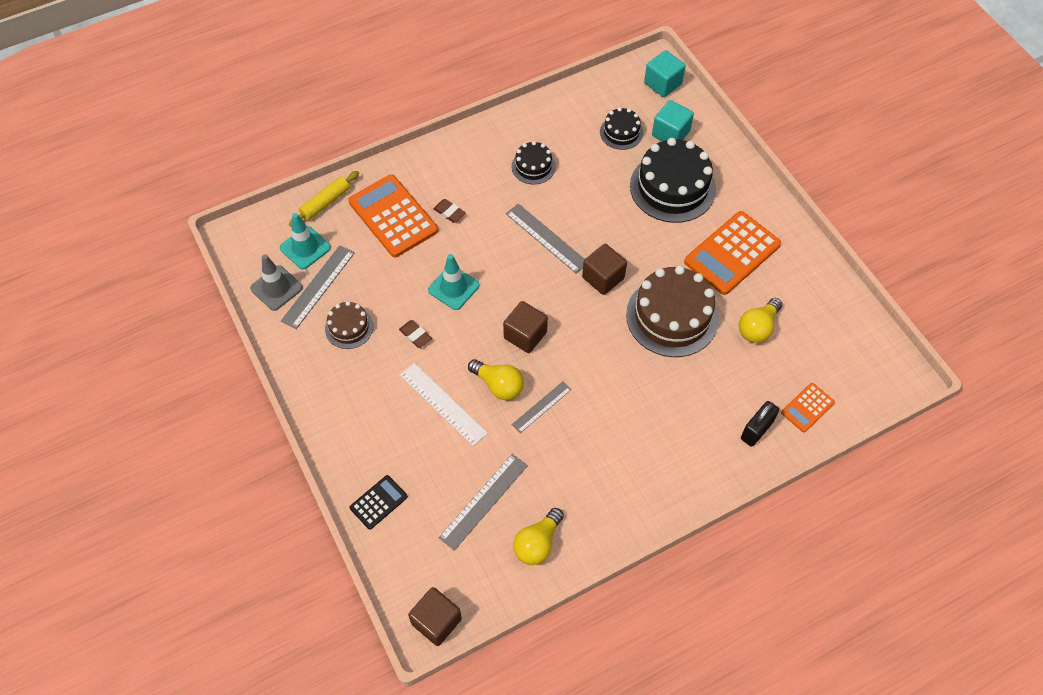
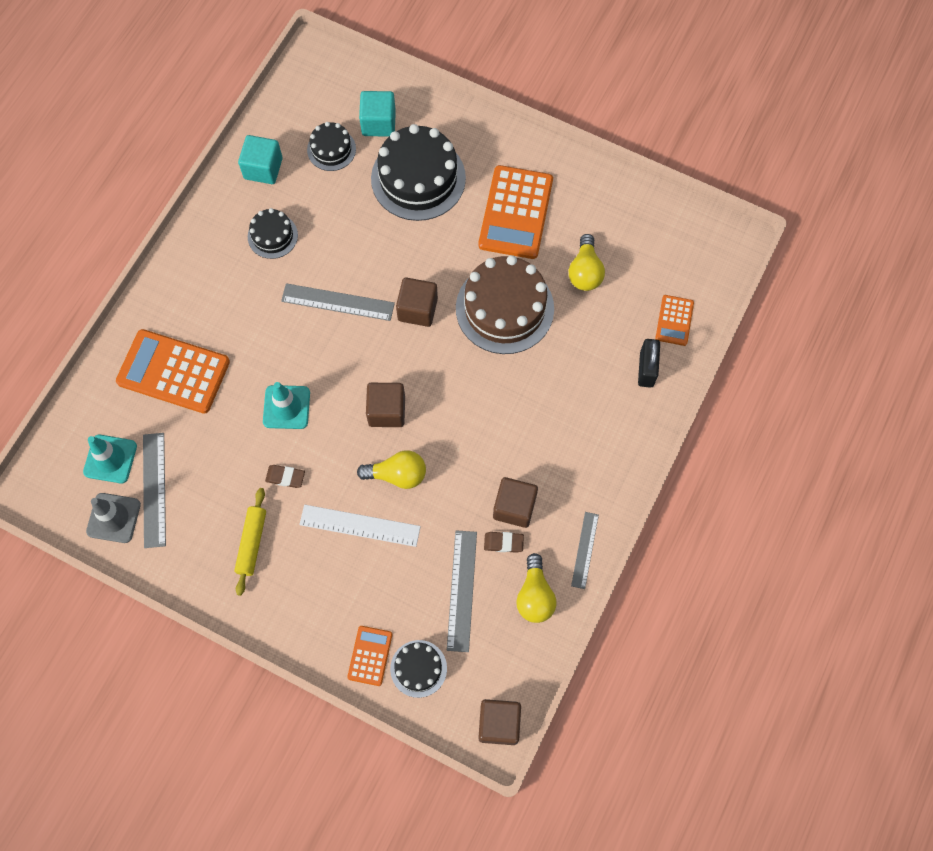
camera: 35 degrees left, 10 degrees up
(325, 202) = (94, 400): yellow rolling pin -> yellow rolling pin (252, 543)
(349, 327) = (216, 511): brown cake -> none
(378, 502) = (370, 655): black calculator -> orange calculator
(407, 536) = (418, 668): none -> black cake
(449, 212) = (226, 333): brown eraser -> brown eraser (503, 543)
(541, 407) = (450, 469): grey ruler -> grey ruler (584, 550)
(571, 466) = (514, 507): none -> brown cube
(662, 84) = (335, 74): turquoise cube -> turquoise cube (263, 168)

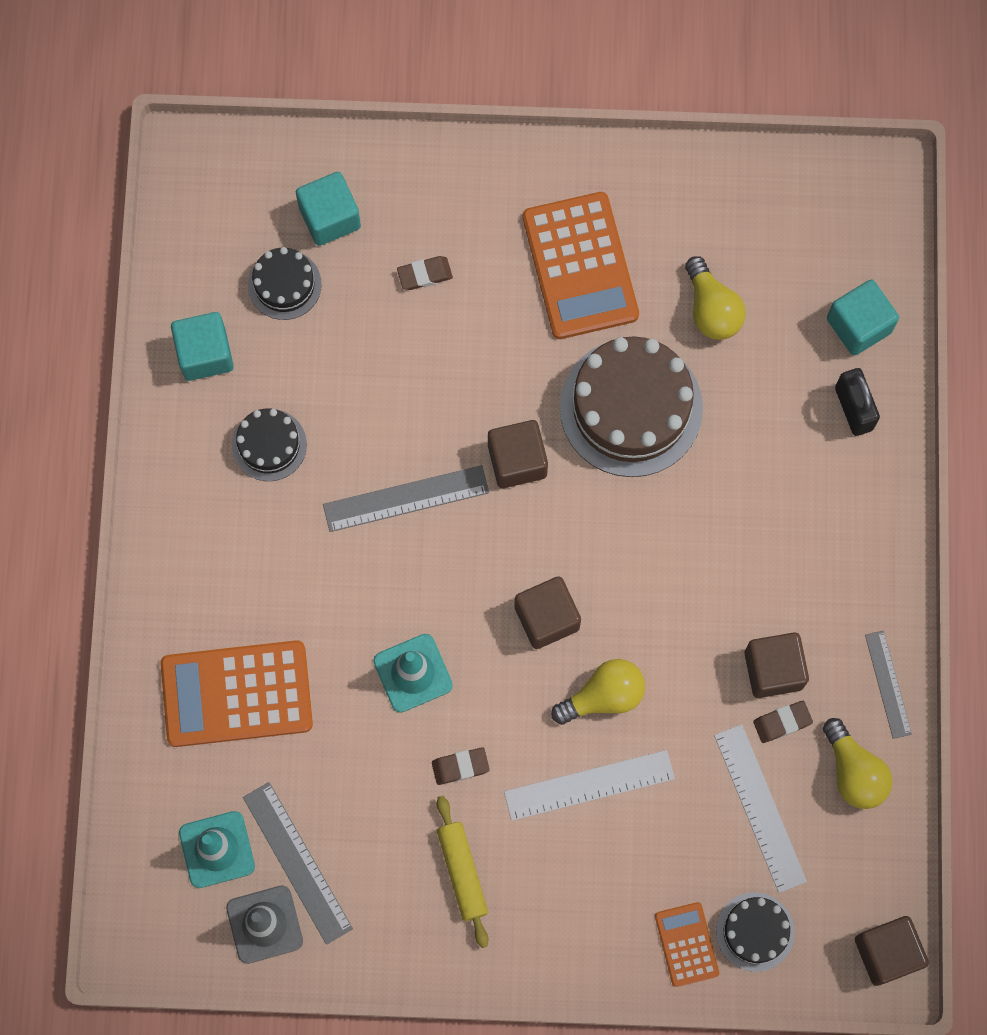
camera: 25 degrees left, 5 degrees up
(418, 178) = (424, 274): black cake -> brown eraser
(462, 590) = (760, 808): grey ruler -> white ruler
(674, 320) = (858, 325): orange calculator -> turquoise cube

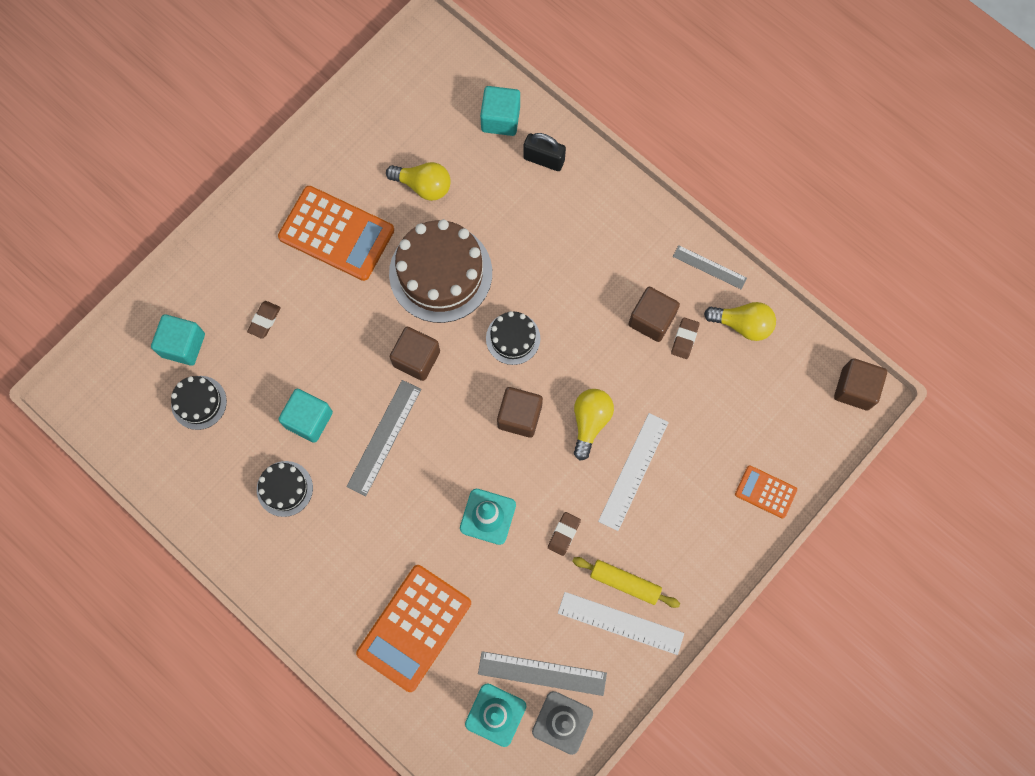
camera: 50 degrees left, 0 degrees up
(205, 354) = (198, 481): turquoise cube -> turquoise cube (309, 419)
(755, 931) = (788, 449): black cake -> black cake (513, 338)
(760, 808) = (722, 390): white ruler -> white ruler (620, 623)

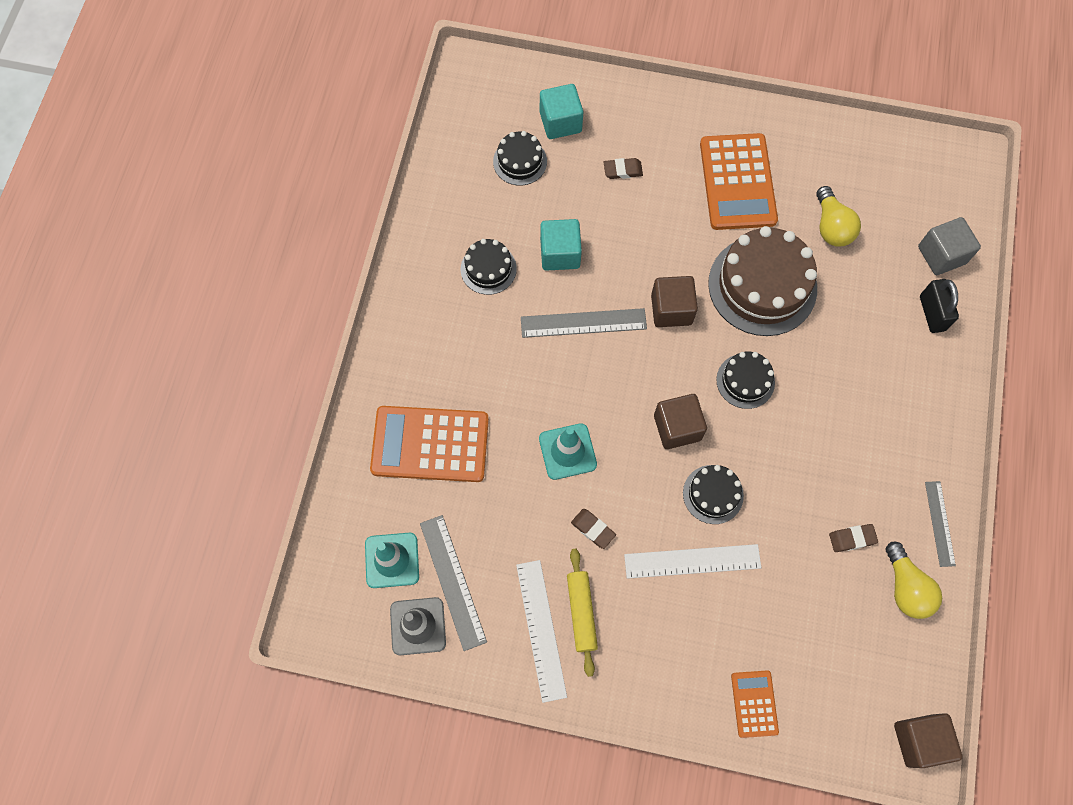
camera: 60 degrees right, 5 degrees down
(500, 119) = (941, 255): turquoise cube -> grey cube
(564, 534) = (593, 529): brown eraser -> brown eraser turned 45 degrees clockwise
(590, 422) = (713, 494): yellow light bulb -> black cake
(651, 319) = (849, 497): brown cube -> none

